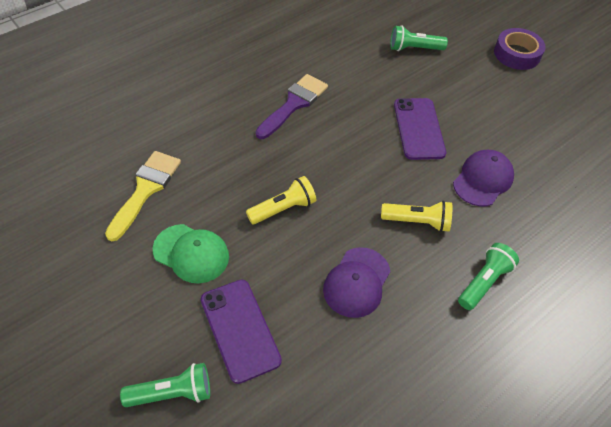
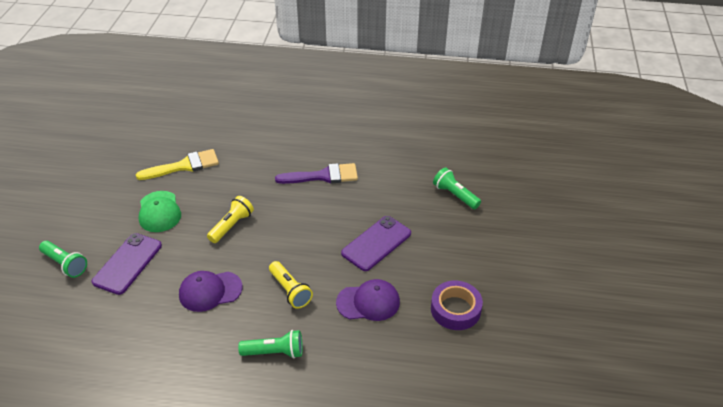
camera: 50 degrees right, 10 degrees down
(283, 209) = (231, 226): yellow flashlight -> yellow flashlight turned 75 degrees counterclockwise
(517, 54) = (531, 249): purple tape -> purple tape (455, 309)

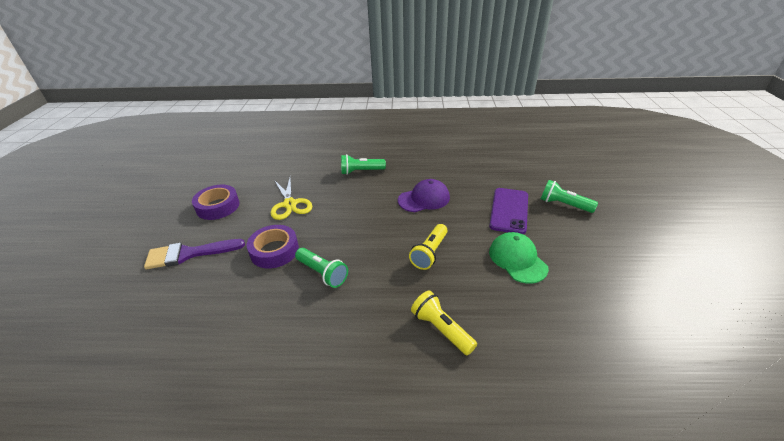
camera: 175 degrees right, 5 degrees down
(184, 166) = (533, 326): yellow brush -> none
(290, 290) = (356, 205): yellow flashlight -> yellow flashlight (441, 329)
(323, 176) = (333, 331): purple brush -> purple brush (189, 254)
(368, 302) = (290, 204): purple cap -> yellow scissors
(376, 243) = (274, 251): purple phone -> purple tape
(455, 195) = (160, 319): green flashlight -> green flashlight (322, 273)

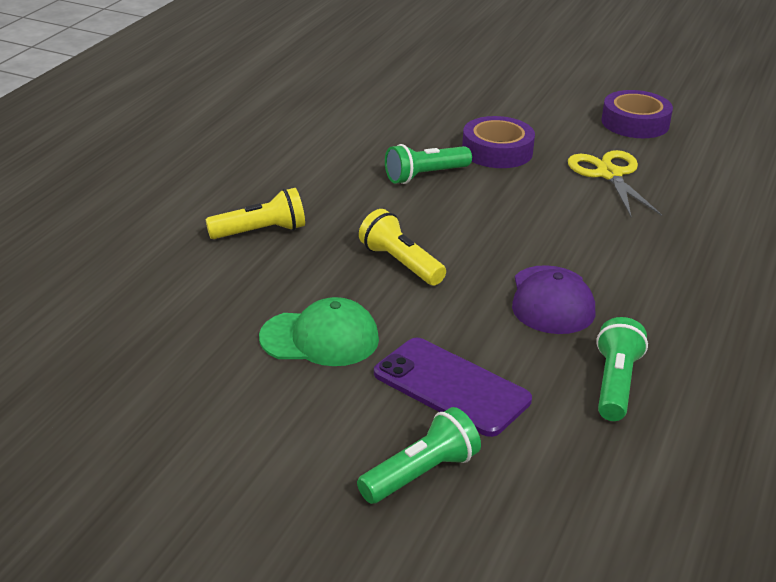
camera: 110 degrees right, 5 degrees down
(189, 254) = (531, 101): purple brush -> none
(290, 204) = (609, 174): yellow scissors -> yellow scissors turned 75 degrees clockwise
(361, 171) = (690, 257): green flashlight -> green flashlight (615, 384)

